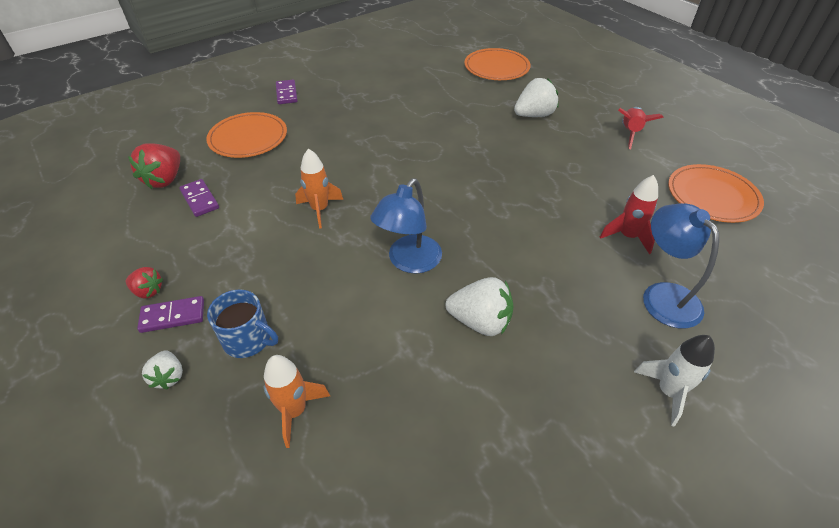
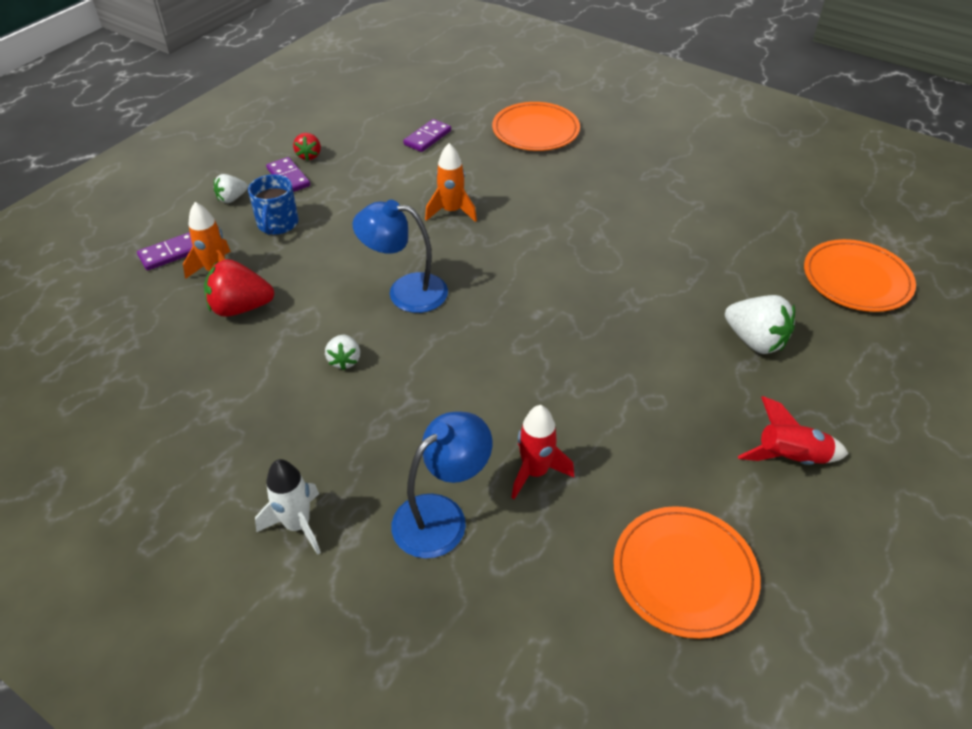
camera: 70 degrees right, 0 degrees up
(165, 179) = (443, 109): red strawberry -> red strawberry (241, 308)
(286, 94) = (634, 126): purple domino -> purple domino (170, 253)
(480, 321) = (344, 360): white strawberry -> white strawberry, size x0.58

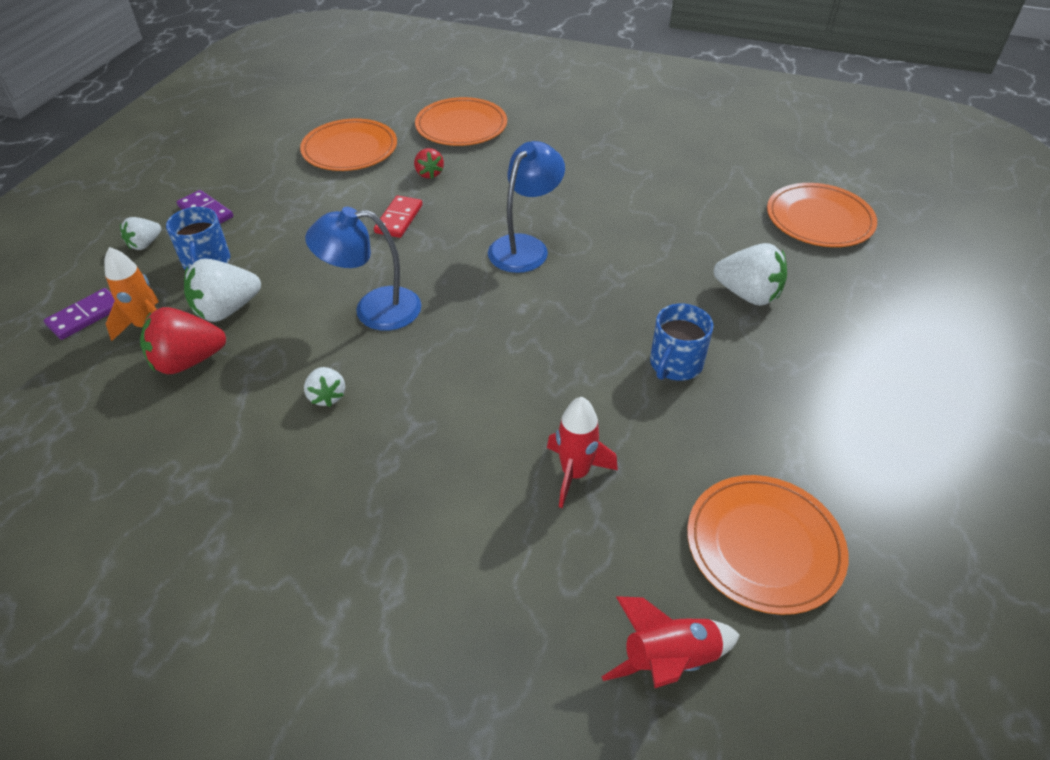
camera: 15 degrees left, 0 degrees up
(283, 269) = (227, 310): none -> white strawberry
(298, 525) = (326, 594): white rocket -> none
(309, 155) = (223, 185): red strawberry -> red strawberry (429, 174)
(427, 138) = (350, 149): purple domino -> orange plate
(441, 516) = (489, 544): blue lamp -> blue lamp (525, 246)
(451, 211) = (399, 219): orange rocket -> red domino
(660, 393) = (675, 364): none -> blue mug
(790, 458) = (822, 403): red rocket -> red rocket (668, 659)

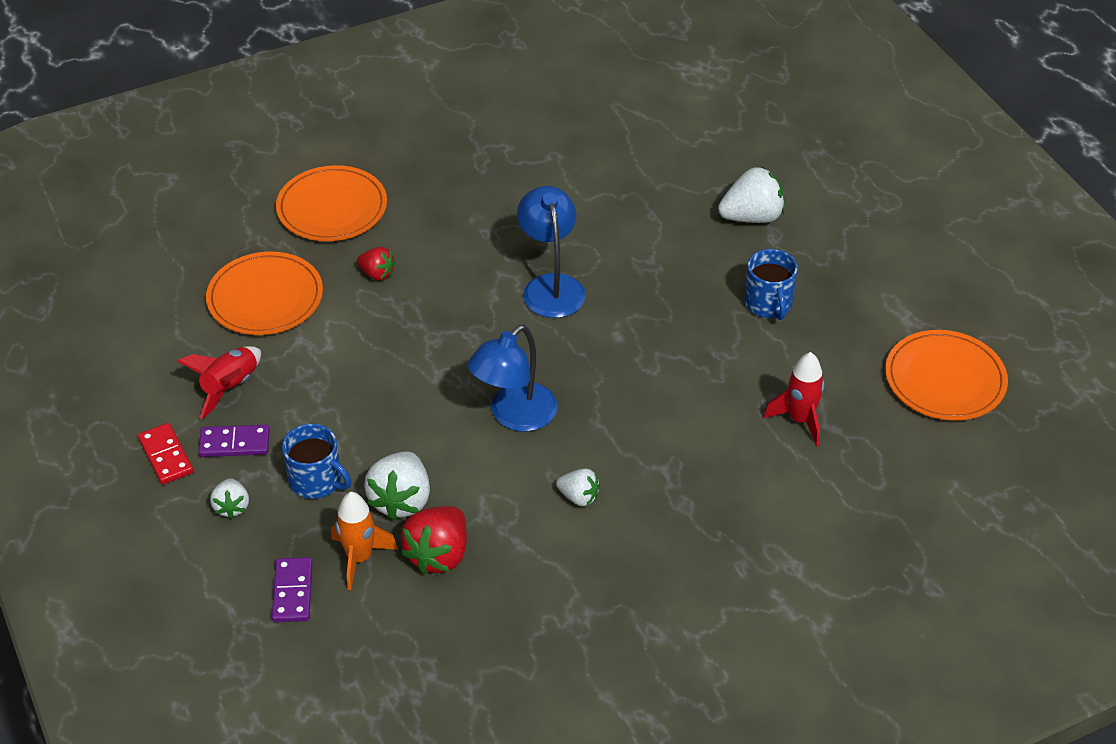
camera: 45 degrees left, 0 degrees up
(399, 219) = (416, 332): red domino -> red domino (166, 456)
(668, 659) = (967, 476): red rocket -> red rocket (230, 387)
(819, 219) = (727, 118): orange plate -> none

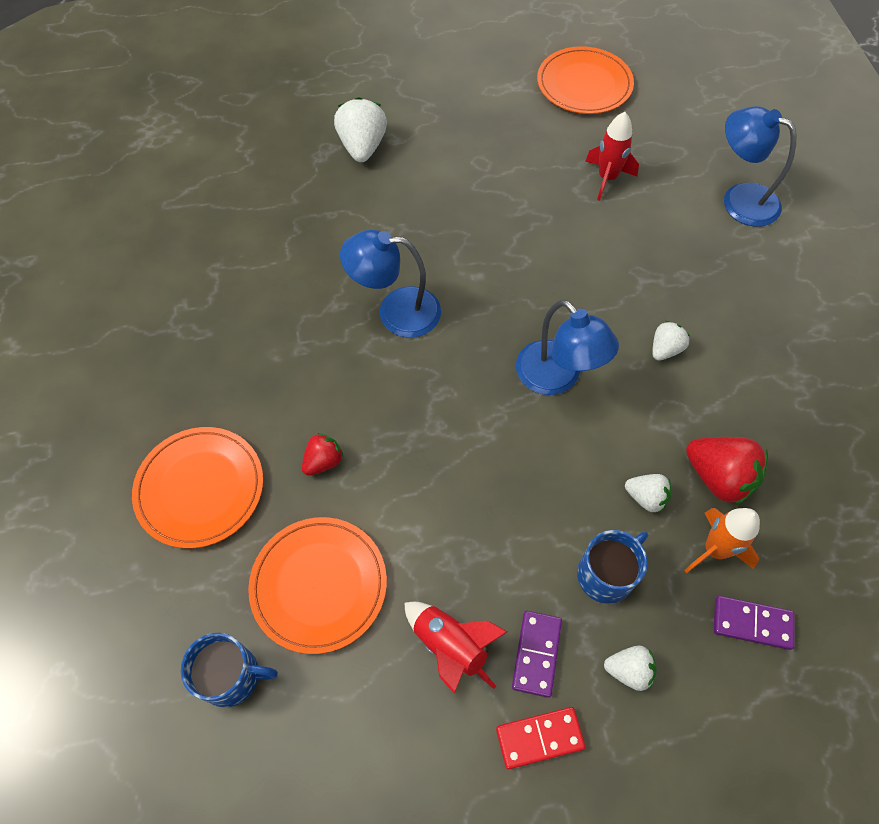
camera: 75 degrees left, 15 degrees up
(401, 500) = (646, 497): white strawberry -> white strawberry, size x0.58
(768, 303) = (470, 163): blue mug -> blue mug (232, 676)
(823, 545) = (739, 199): none -> blue lamp

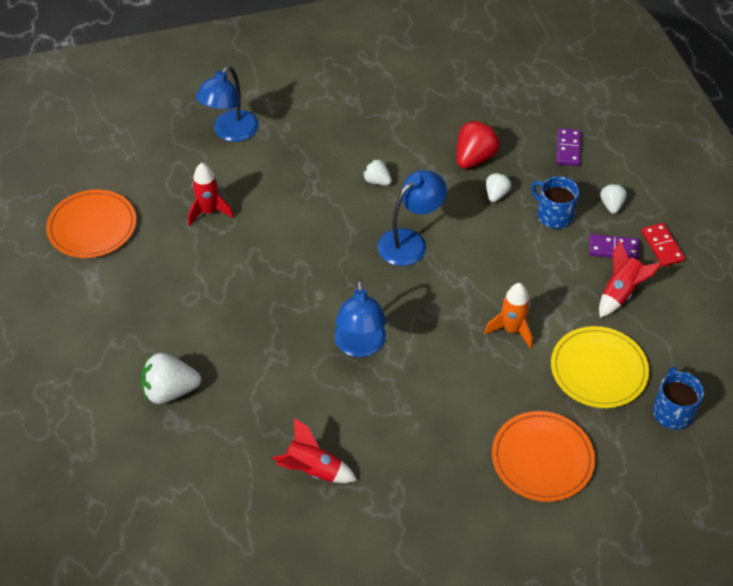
camera: 95 degrees left, 10 degrees down
(242, 259) = (313, 470): none -> red rocket
(319, 585) = (598, 369): orange plate -> yellow plate
(323, 461) = (504, 379): red strawberry -> none
(715, 550) = (525, 163): orange rocket -> orange rocket (512, 330)

